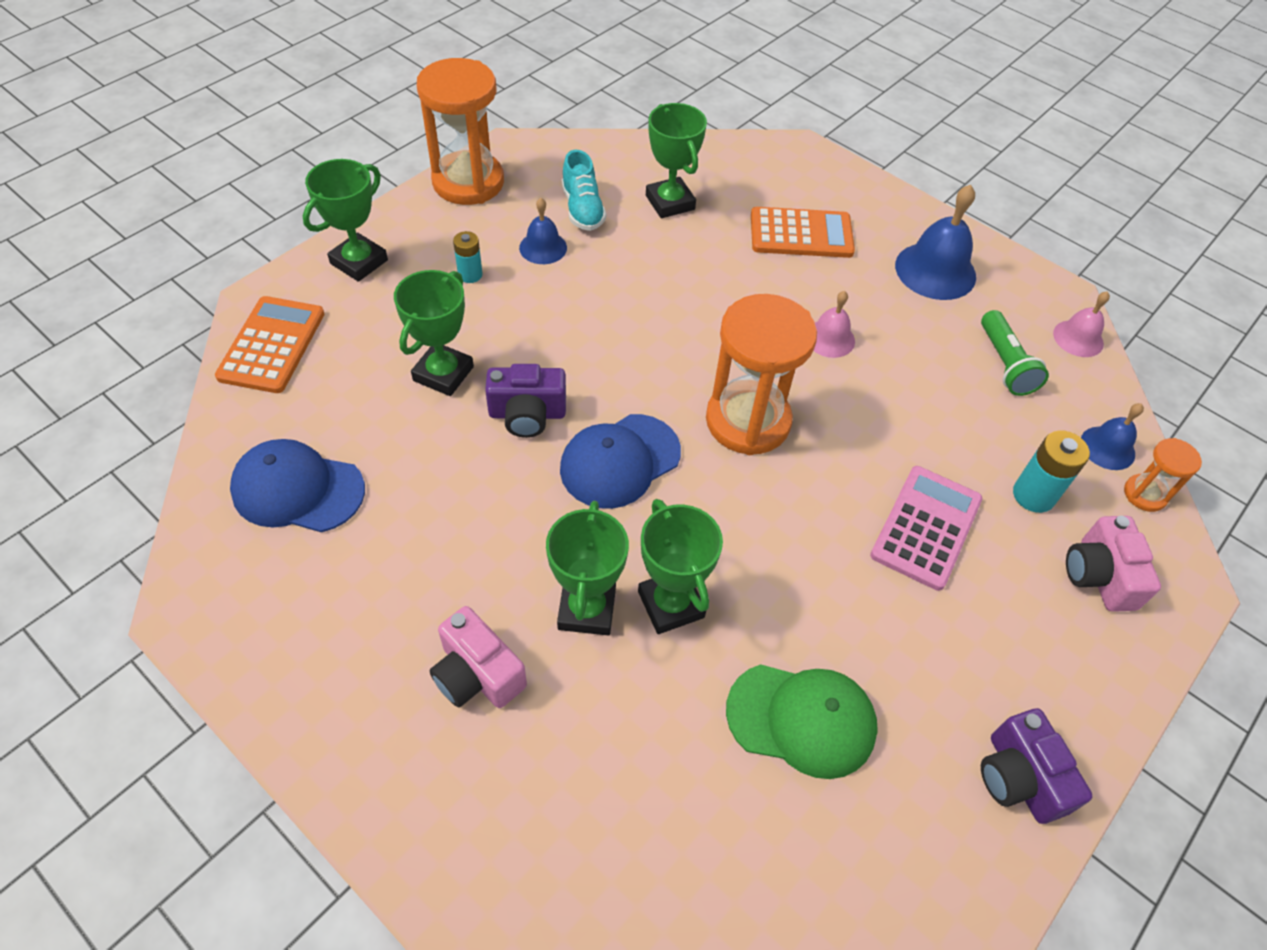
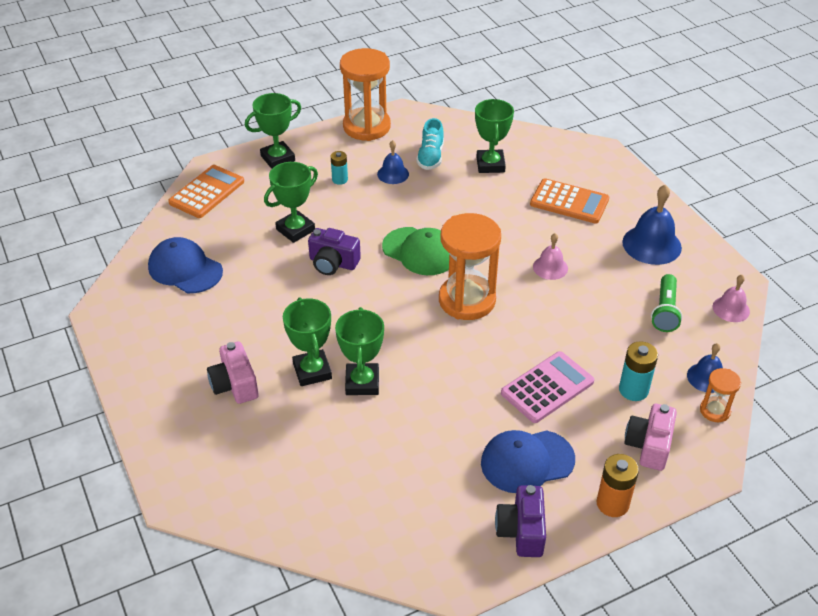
camera: 25 degrees right, 10 degrees down
(587, 609) = (312, 371): green trophy -> green trophy turned 45 degrees counterclockwise
(620, 461) = (374, 301): blue cap -> blue cap (527, 461)
(802, 719) = (405, 461): green cap -> green cap (420, 251)
(1107, 685) = (612, 503): none -> orange battery

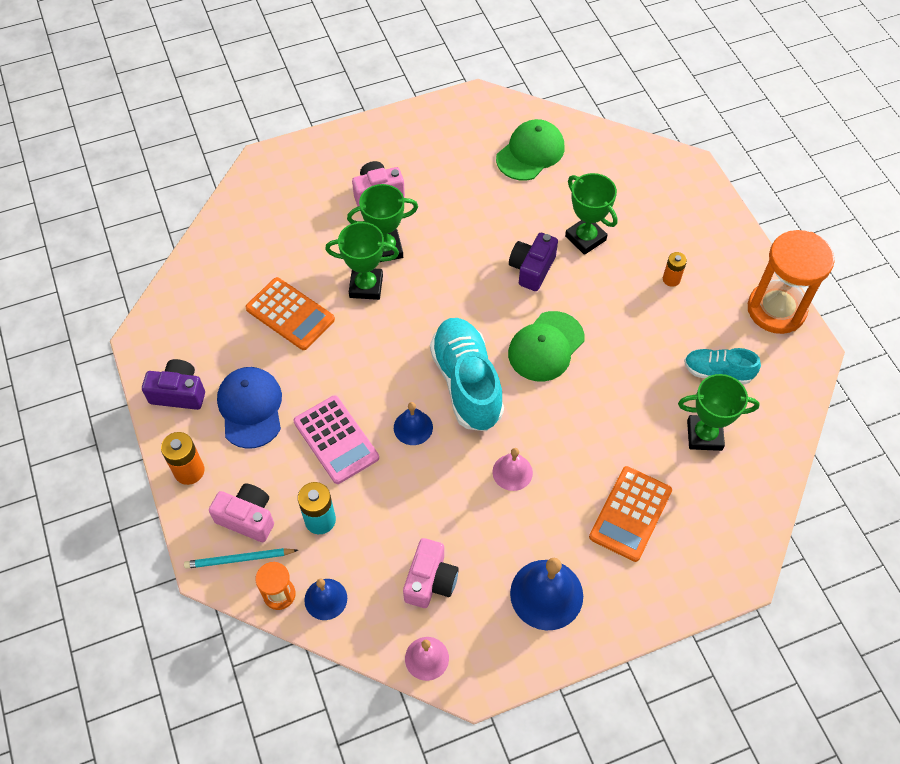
camera: 95 degrees right, 15 degrees up
(185, 269) = (530, 153): blue cap -> green cap
(207, 192) = (648, 164): orange calculator -> orange calculator (290, 314)
(278, 158) = (708, 223): green trophy -> none
(340, 179) = (671, 279): turquoise battery -> orange battery
(393, 174) = (683, 331): blue bell -> blue bell (413, 427)
(467, 300) = (466, 383): orange hourglass -> turquoise shoe
(665, 311) = (430, 581): green flashlight -> pink camera
(692, 445) = (239, 559): none -> turquoise pencil

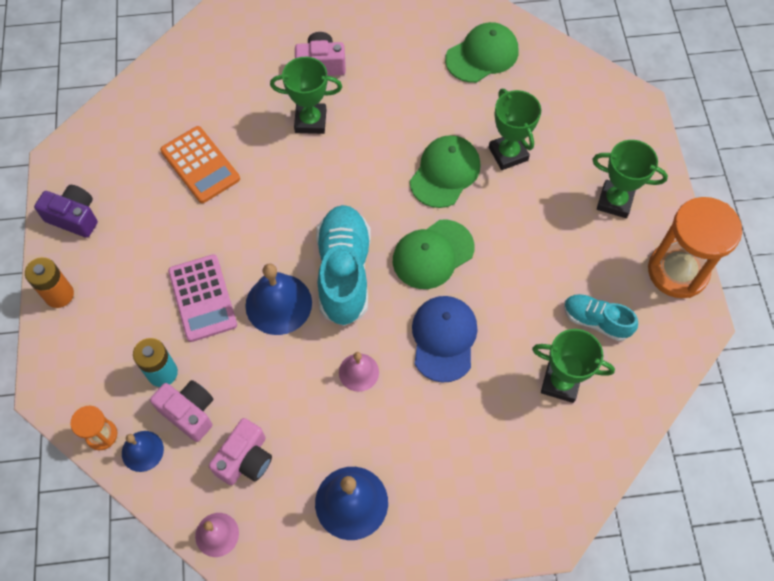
camera: 15 degrees right, 5 degrees up
(239, 559) = (77, 391): turquoise pencil -> none
(247, 518) = (97, 353): pink camera -> pink camera (189, 413)
(250, 408) = (134, 248): blue cap -> blue cap (444, 338)
(366, 286) = (280, 154): green trophy -> green trophy (615, 201)
(413, 427) = (278, 304): blue bell -> blue bell, size x1.71
(532, 269) = (445, 173): purple camera -> green cap
(630, 514) = (460, 444): orange calculator -> none
(671, 279) = (580, 215): orange battery -> none

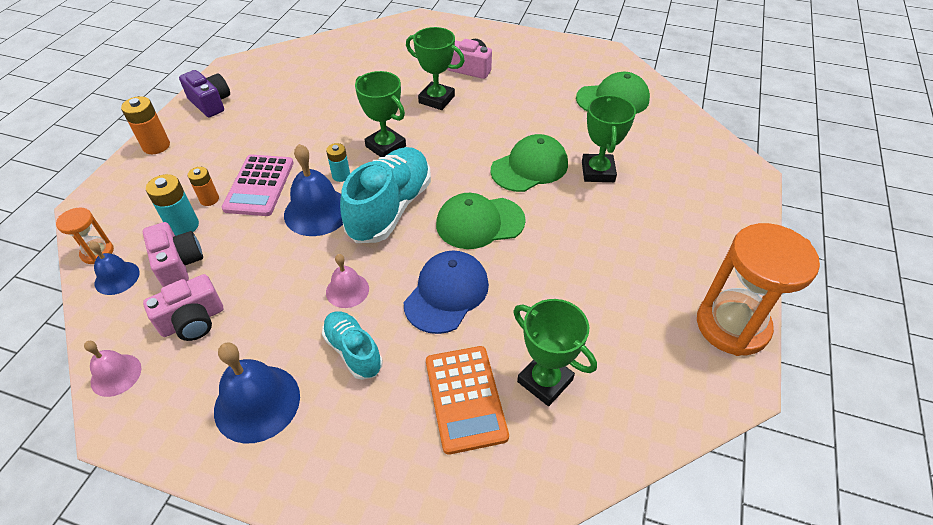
camera: 25 degrees right, 15 degrees down
(165, 334) = (209, 199): none -> orange battery
(200, 165) = (329, 100): orange calculator -> orange calculator (465, 398)
(274, 254) = (341, 175): none -> turquoise battery
(596, 321) = (615, 338): turquoise shoe -> turquoise shoe (353, 351)
(615, 201) = (688, 241): green trophy -> green trophy (385, 146)

